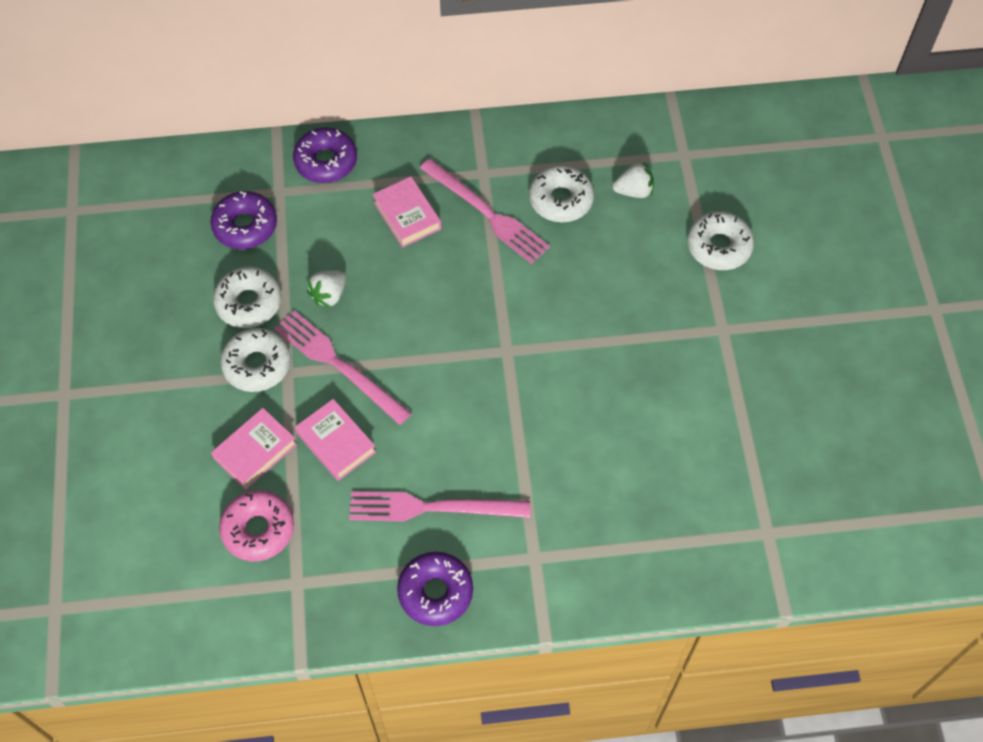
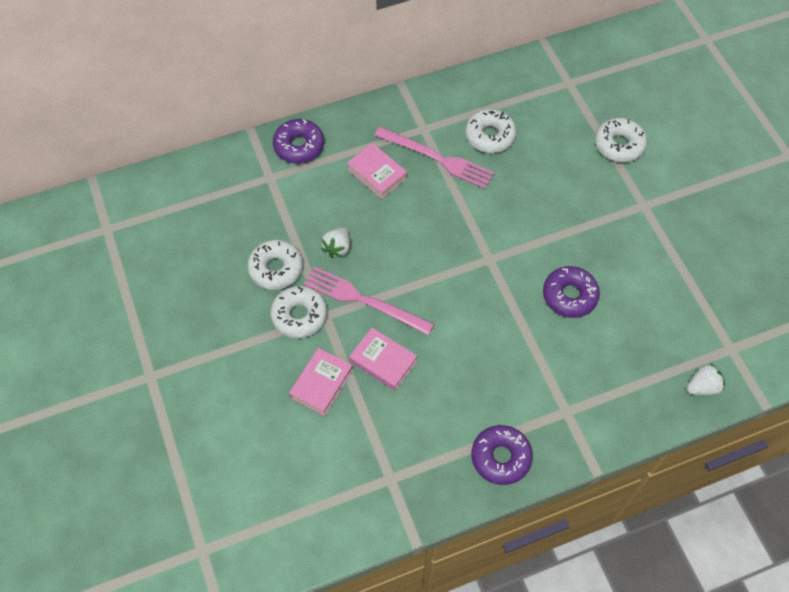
camera: 15 degrees left, 0 degrees up
(245, 226) = (252, 210): purple donut -> purple donut (569, 296)
(258, 529) = (345, 444): pink donut -> none
(432, 508) = (475, 393): pink fork -> none
(633, 191) = (541, 118): white strawberry -> white strawberry (702, 387)

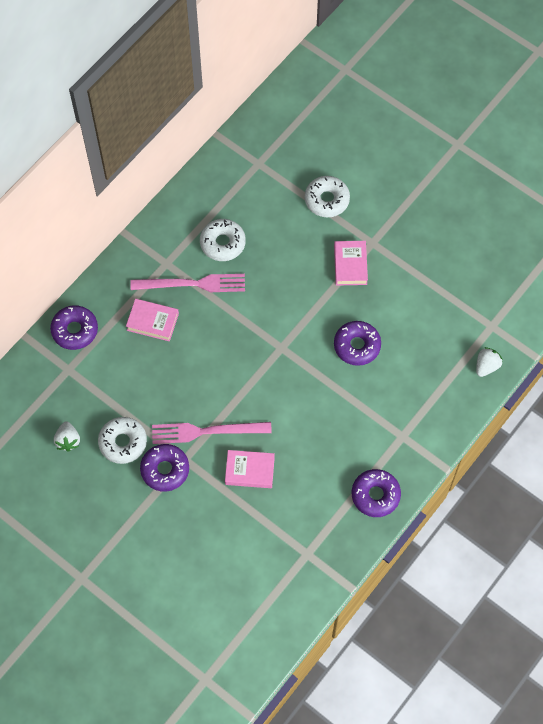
camera: 30 degrees left, 5 degrees up
(299, 316) = (165, 470): white donut -> purple donut
(321, 384) = (215, 512): pink book -> pink book (350, 265)
(337, 248) = (160, 400): white strawberry -> white strawberry (68, 440)

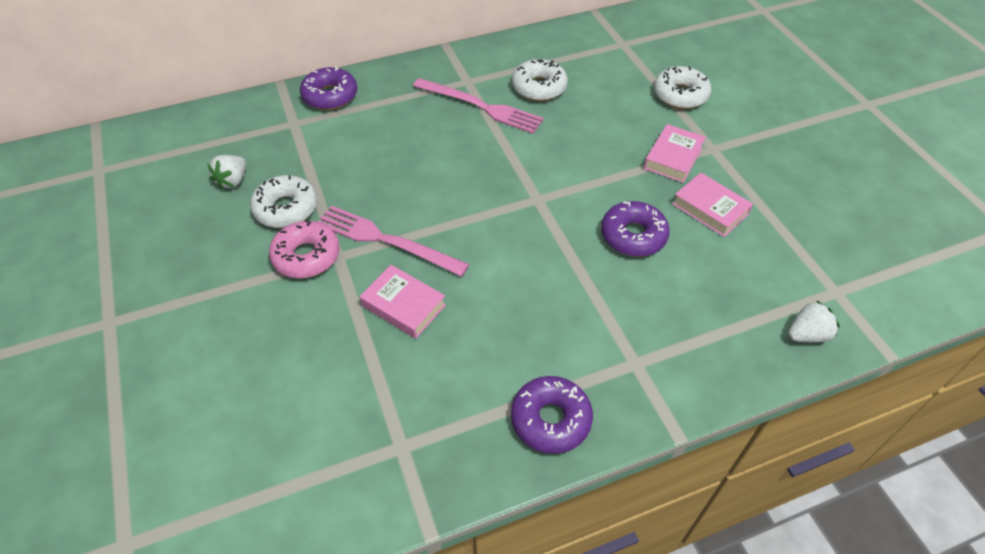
camera: 30 degrees right, 15 degrees down
(152, 322) = (413, 120): pink book -> pink book (710, 209)
(165, 470) = (306, 256): purple donut -> pink donut

